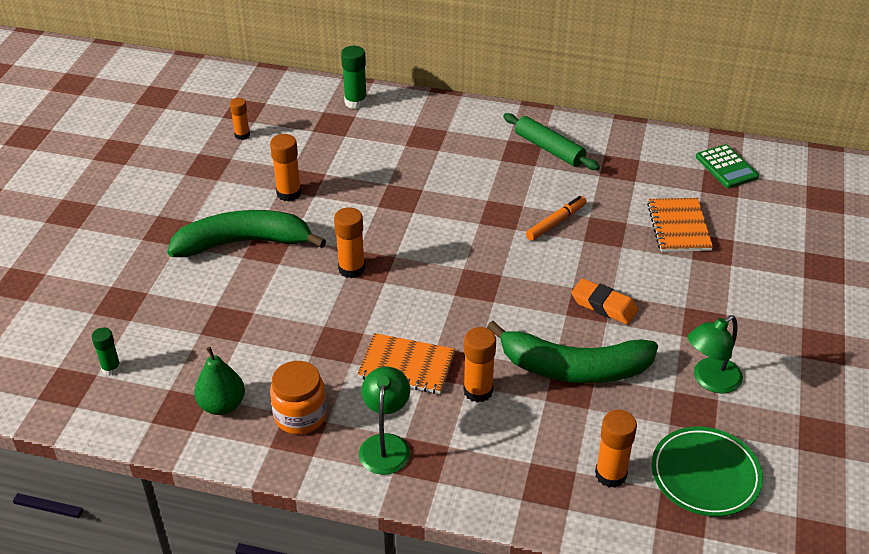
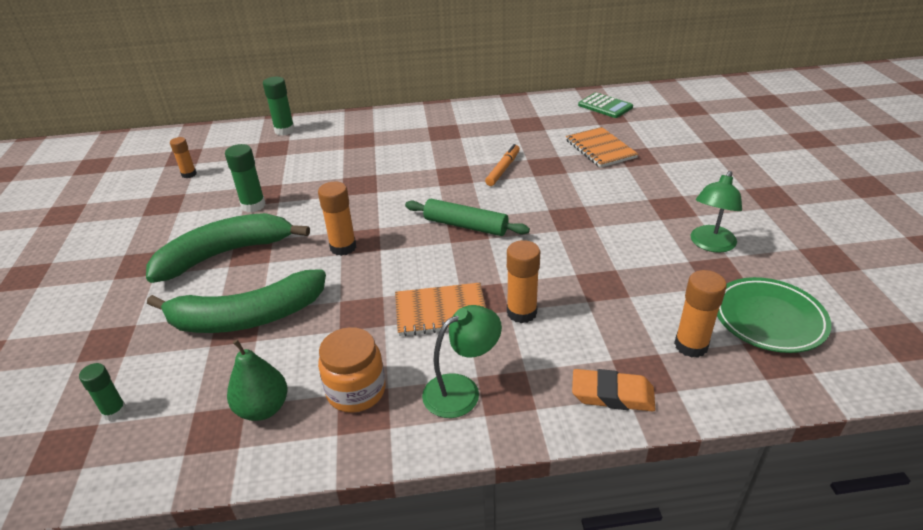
camera: 20 degrees left, 5 degrees down
(289, 193) = (253, 205): orange glue stick -> green glue stick
(386, 444) = (461, 390): green lamp -> green lamp turned 75 degrees clockwise
(549, 149) = (464, 125): green rolling pin -> green rolling pin (465, 226)
(574, 368) = (593, 268): green banana -> green banana (247, 317)
(604, 305) = (583, 215): orange eraser -> orange eraser (612, 395)

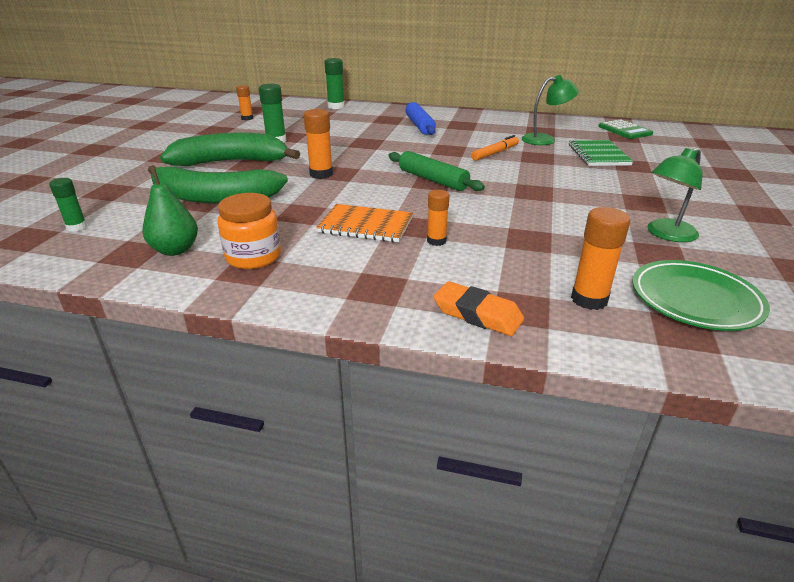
camera: 20 degrees right, 5 degrees down
(400, 143) = (419, 125): none -> blue rolling pin
(461, 390) = (340, 277): green lamp -> green lamp (545, 139)
(521, 312) = (436, 241): orange glue stick -> orange glue stick, size x0.66
(600, 149) = (598, 155): orange notebook -> green notebook

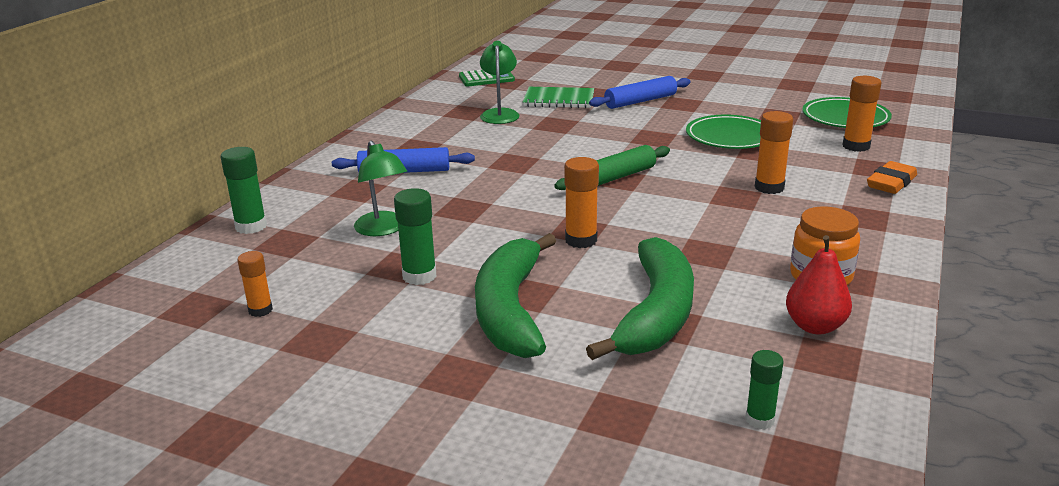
camera: 80 degrees left, 5 degrees down
(175, 250) = (815, 326): green pear -> red pear
(366, 225) = (737, 217): orange notebook -> none
(436, 241) = (769, 187): orange glue stick -> orange glue stick, size x1.53
(495, 153) = (536, 141): orange marker -> none
(561, 225) = (730, 137): none -> green plate
(629, 184) = (640, 101): none -> blue rolling pin
(666, 234) = (745, 107): green lamp -> green lamp (383, 229)

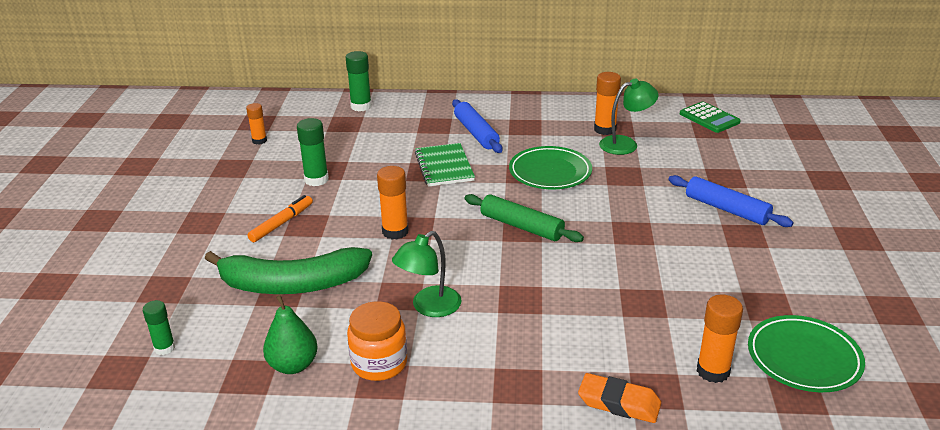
camera: 70 degrees right, 5 degrees up
(383, 229) = (377, 150): green lamp -> green lamp (429, 307)
(510, 310) = (281, 223): green banana -> orange marker
(559, 100) = (688, 164): green notebook -> green notebook (444, 166)
(730, 137) = (670, 278): green plate -> green plate (550, 172)
(769, 187) = (554, 317): orange glue stick -> orange glue stick (605, 129)
(815, 326) = (293, 365): red pear -> green pear

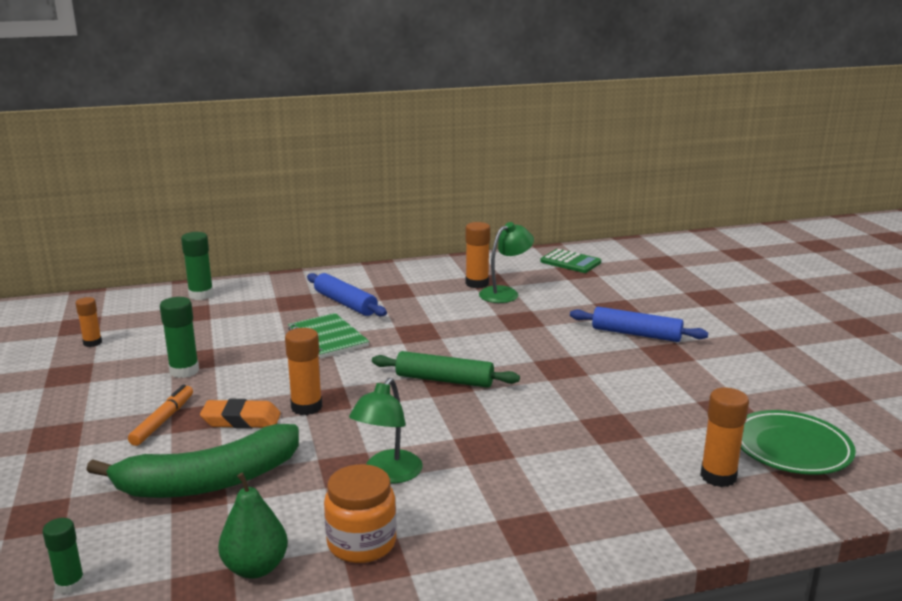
camera: 20 degrees left, 10 degrees down
(550, 172) = (444, 327): green plate -> none
(619, 403) = (647, 526): orange eraser -> orange eraser (241, 420)

